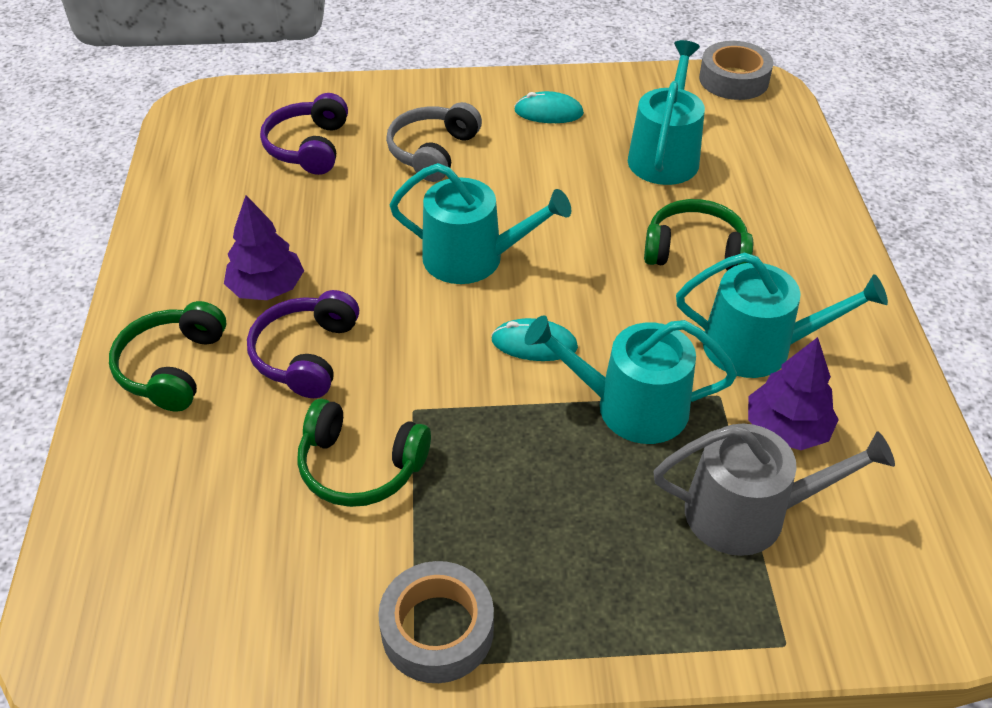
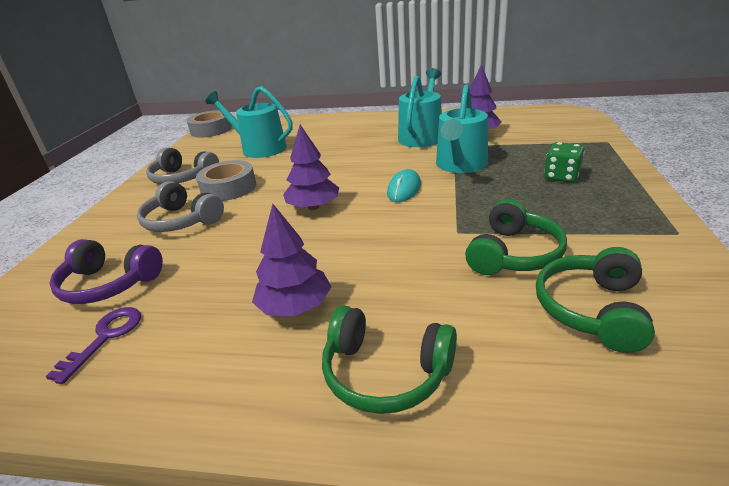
camera: 75 degrees left, 15 degrees down
(231, 178) = (105, 337): none -> purple key
(306, 355) = (390, 281): purple headphones -> none
(437, 629) = (646, 225): grey tape -> grey tape (229, 188)
(473, 258) = (313, 207): turquoise watering can -> purple tree
(548, 112) = (183, 178): turquoise mouse -> grey headphones
(600, 543) = (561, 176): none -> green dice
(695, 250) = (344, 145): green headphones -> green headphones (591, 309)
(749, 513) = (532, 144): grey watering can -> none

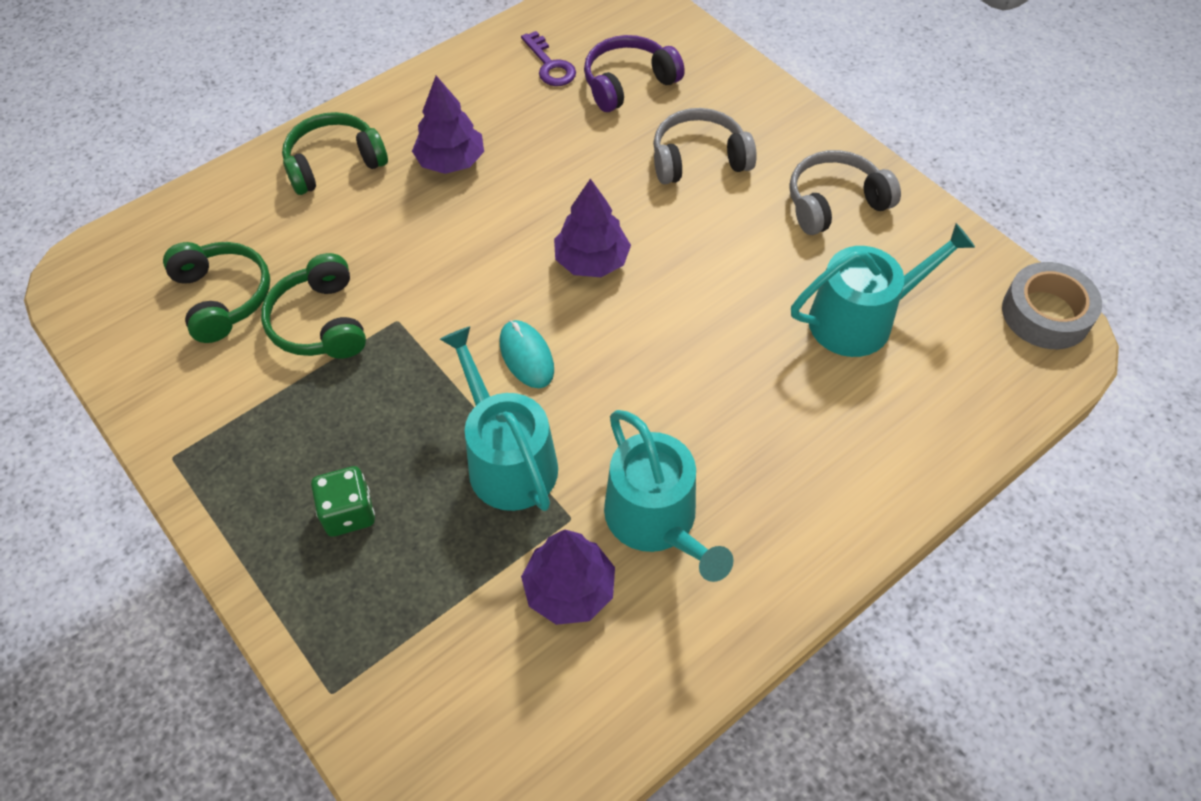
camera: 130 degrees right, 25 degrees up
(229, 188) = (742, 225): grey tape -> none

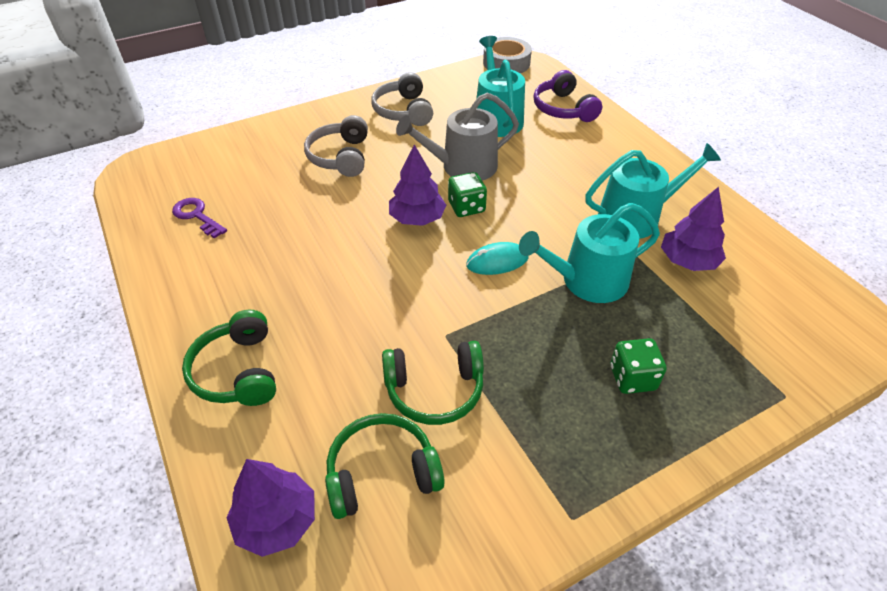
camera: 80 degrees left, 10 degrees down
(451, 161) = (277, 286): purple tree -> purple tree (276, 520)
(550, 65) = (197, 216): purple key -> purple key turned 120 degrees counterclockwise
(627, 310) = (466, 207): none -> green dice
(628, 83) = (245, 178): purple headphones -> purple headphones (563, 109)
(717, 292) = (462, 167): none -> grey watering can

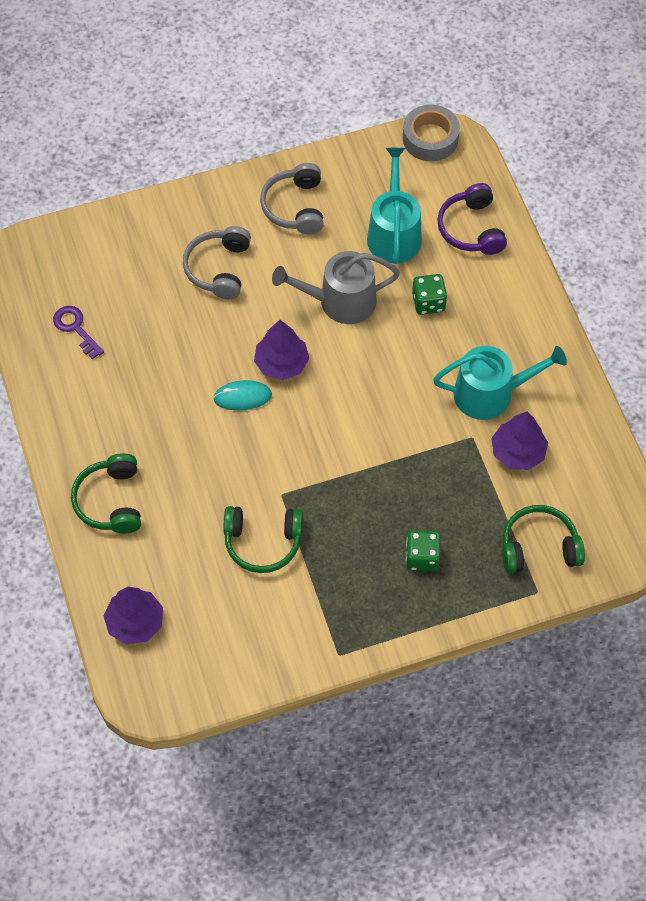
camera: 10 degrees right, 15 degrees up
(382, 473) = (212, 601): green headphones -> green headphones (539, 547)
(466, 207) = (331, 356): green dice -> green dice (428, 302)
(497, 261) = (344, 425): turquoise mouse -> turquoise mouse (242, 397)
(587, 281) = (418, 459): turquoise watering can -> none

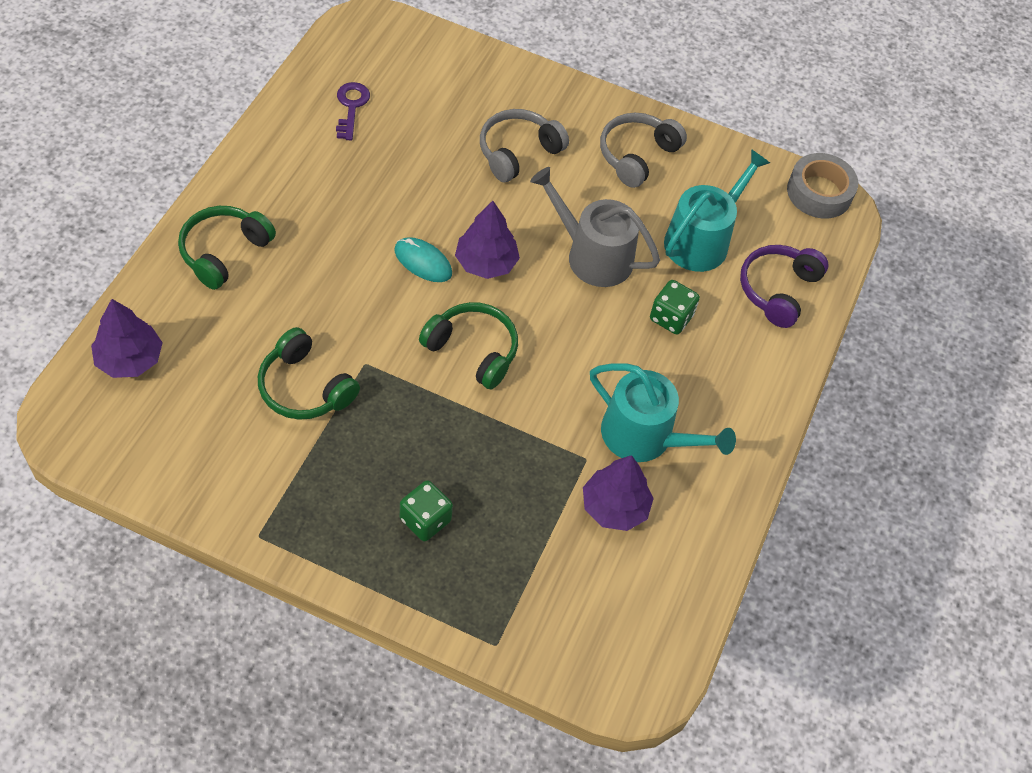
camera: 35 degrees right, 5 degrees down
(539, 547) = (542, 606): green headphones -> green headphones (473, 350)

